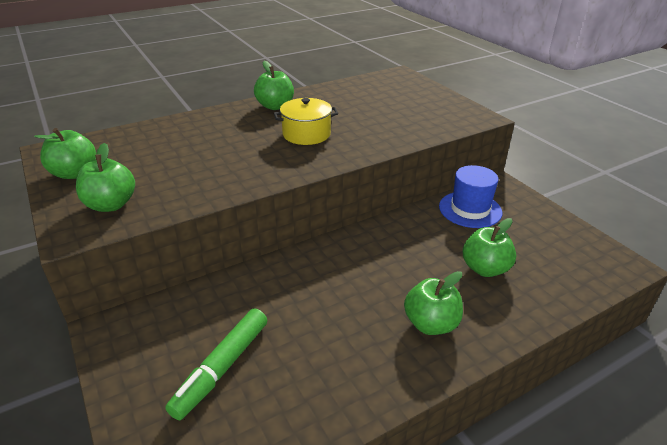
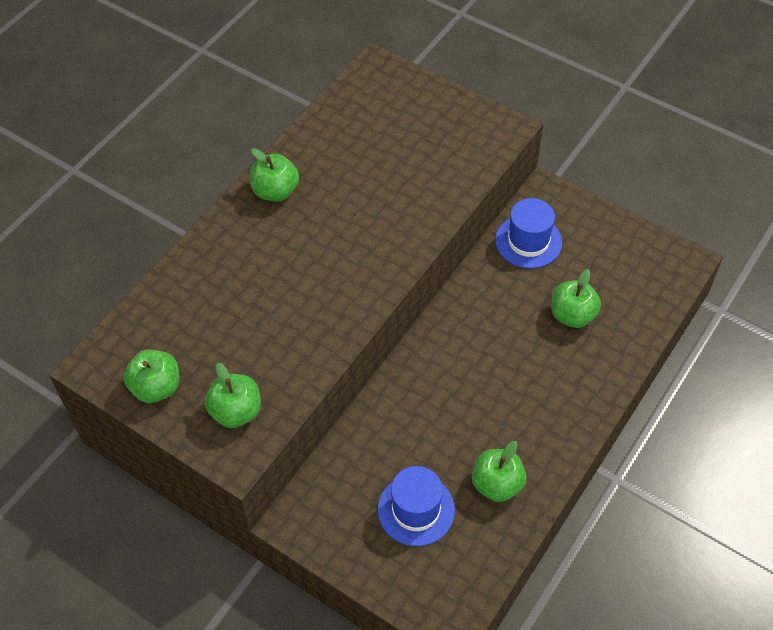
camera: 25 degrees left, 20 degrees up
(222, 368) = (416, 510): green marker -> blue hat
(306, 134) = (345, 230): yellow pot -> none
(431, 324) = (554, 396): green apple -> green apple (497, 484)

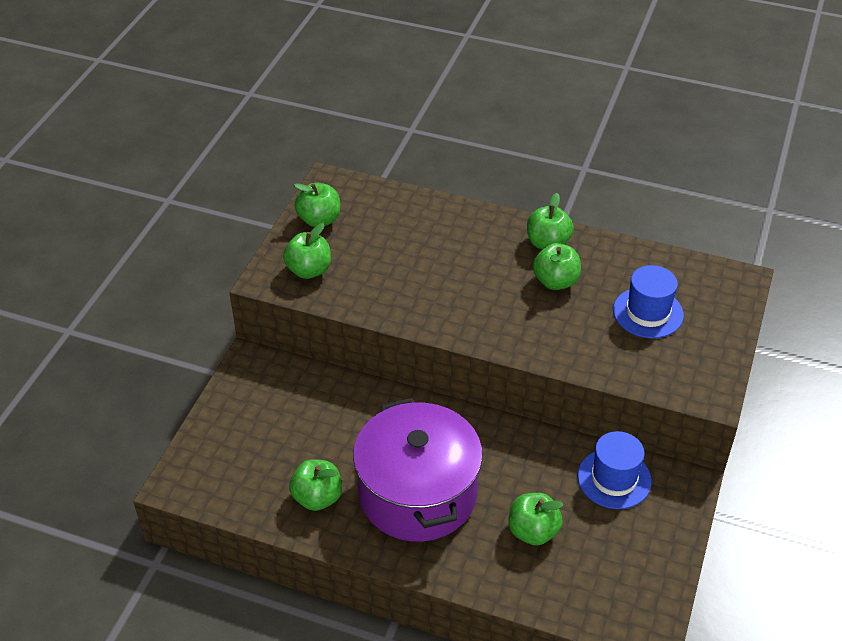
camera: 75 degrees right, 10 degrees down
(331, 199) = (555, 281): none -> green apple
(416, 510) = (278, 441): blue hat -> blue hat (648, 312)
(511, 396) = (417, 494): none -> purple pot

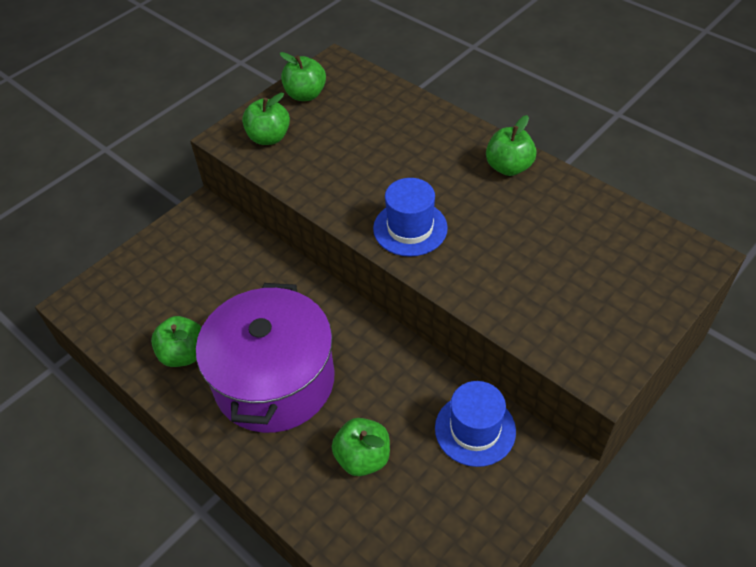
camera: 25 degrees right, 5 degrees up
(555, 281) = (496, 207): green apple -> none
(648, 312) = (577, 265): blue hat -> blue hat (410, 228)

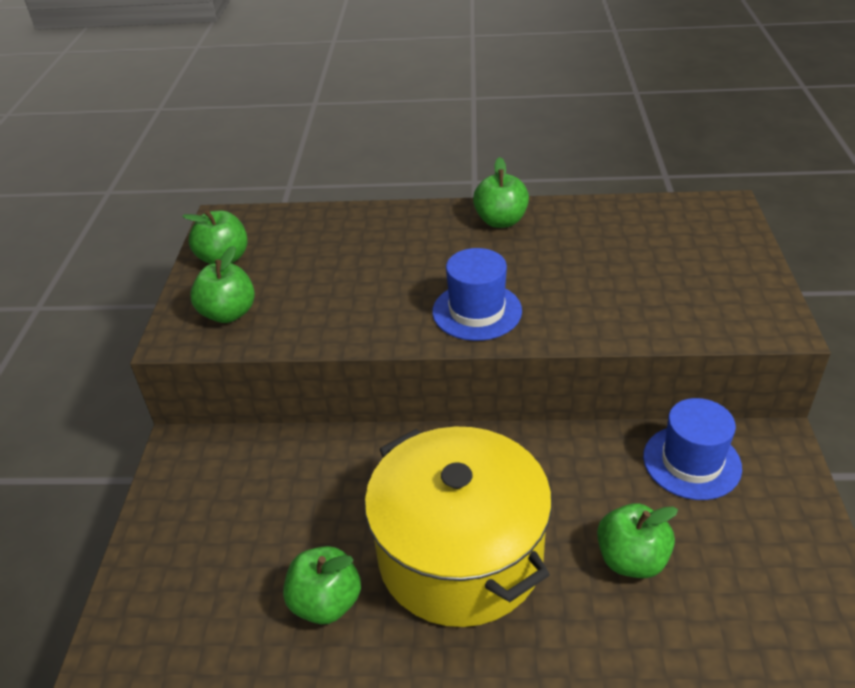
camera: 40 degrees left, 10 degrees down
(274, 380) = (460, 555): purple pot -> yellow pot

